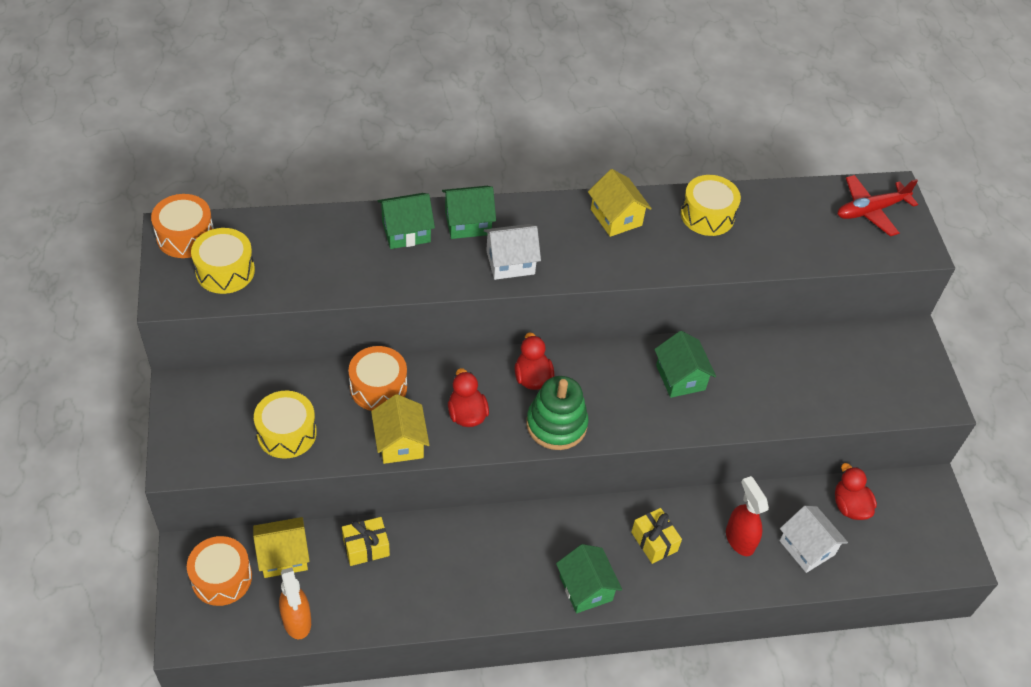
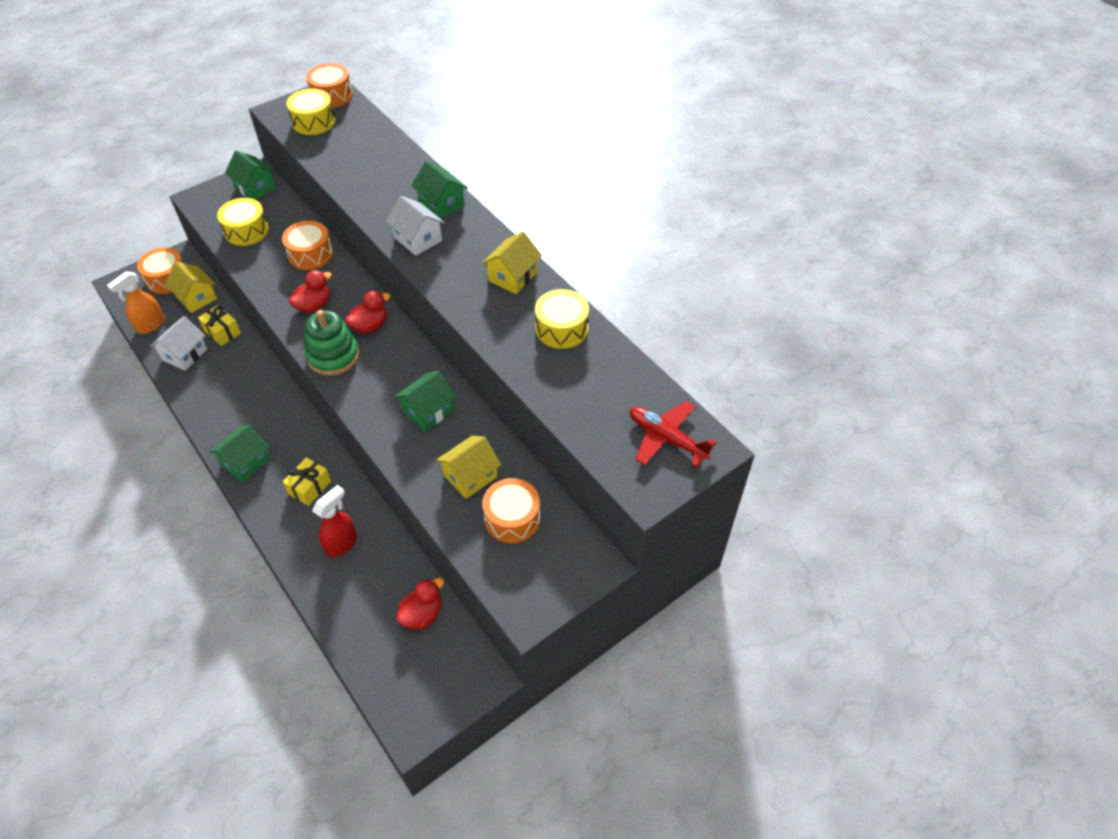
camera: 65 degrees right, 0 degrees up
(400, 442) = (268, 284): yellow house -> yellow house (470, 476)
(406, 231) = (409, 179): green house -> green house (255, 188)
(807, 547) = (359, 596): white house -> white house (184, 354)
(839, 370) = (512, 518): none -> orange drum

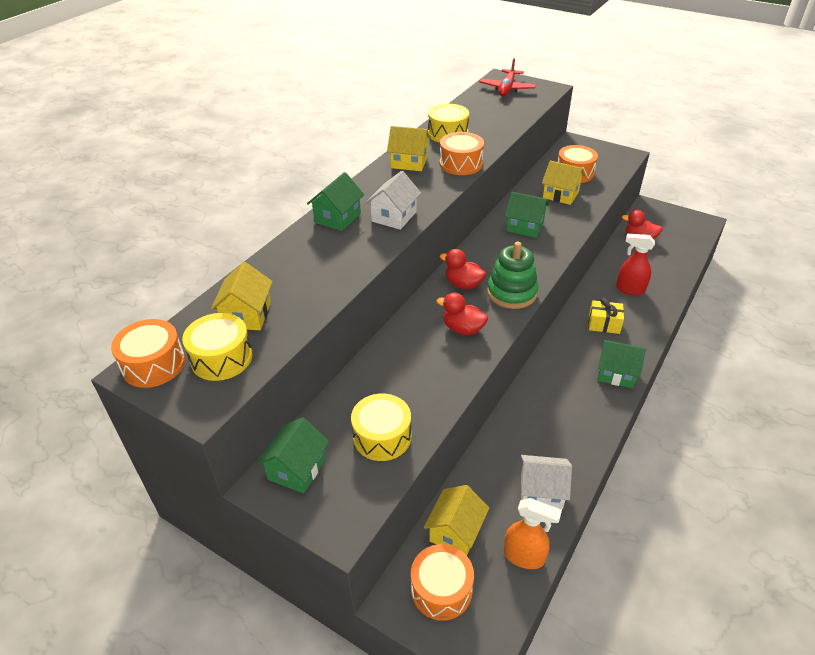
camera: 110 degrees left, 10 degrees down
(222, 332) = (491, 473): yellow gift -> none
(310, 254) = (393, 361): orange drum -> orange drum (461, 164)
(348, 137) = (247, 315): none -> yellow house

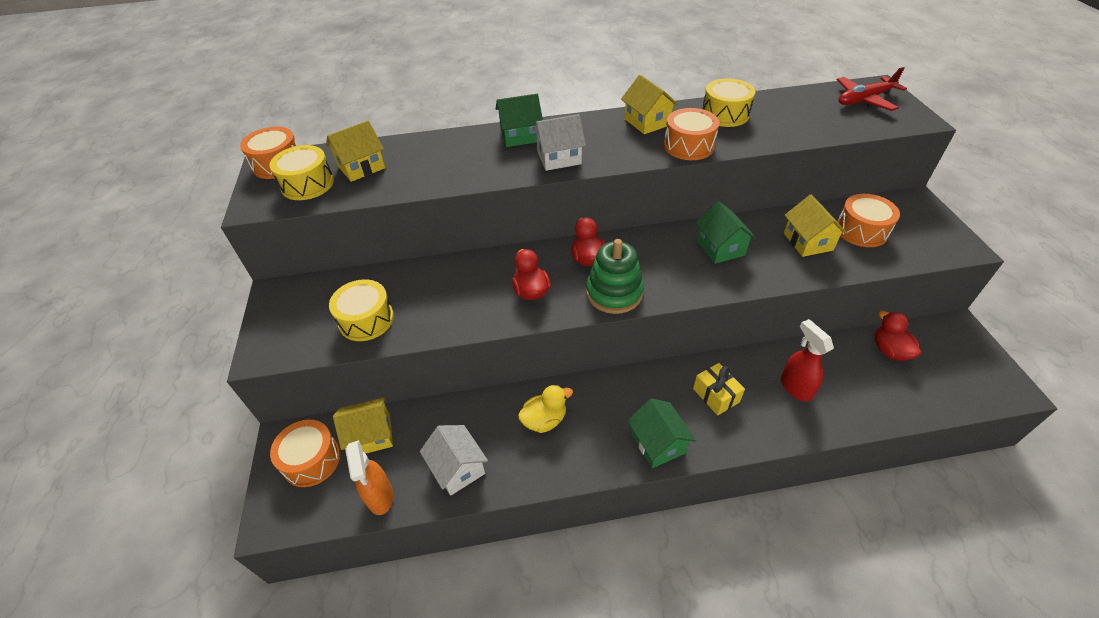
camera: 50 degrees right, 5 degrees up
(297, 469) = (300, 297): green house -> none
(544, 416) = (544, 420): none -> yellow duck

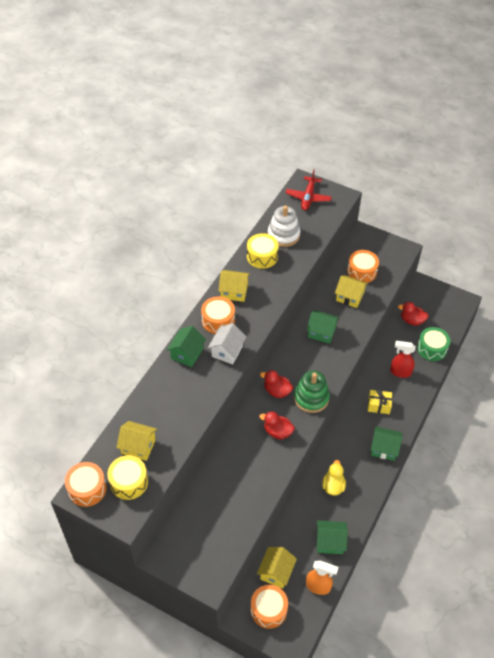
camera: 55 degrees left, 5 degrees up
(361, 167) = (138, 446): yellow house -> yellow house turned 75 degrees counterclockwise
(366, 320) = (229, 520): yellow drum -> none
(457, 468) = (330, 542): white house -> green house
(688, 146) = (273, 292): orange drum -> orange drum (218, 321)
(780, 112) = (283, 235): none -> white stacking toy
(881, 401) = (432, 348): none -> green drum

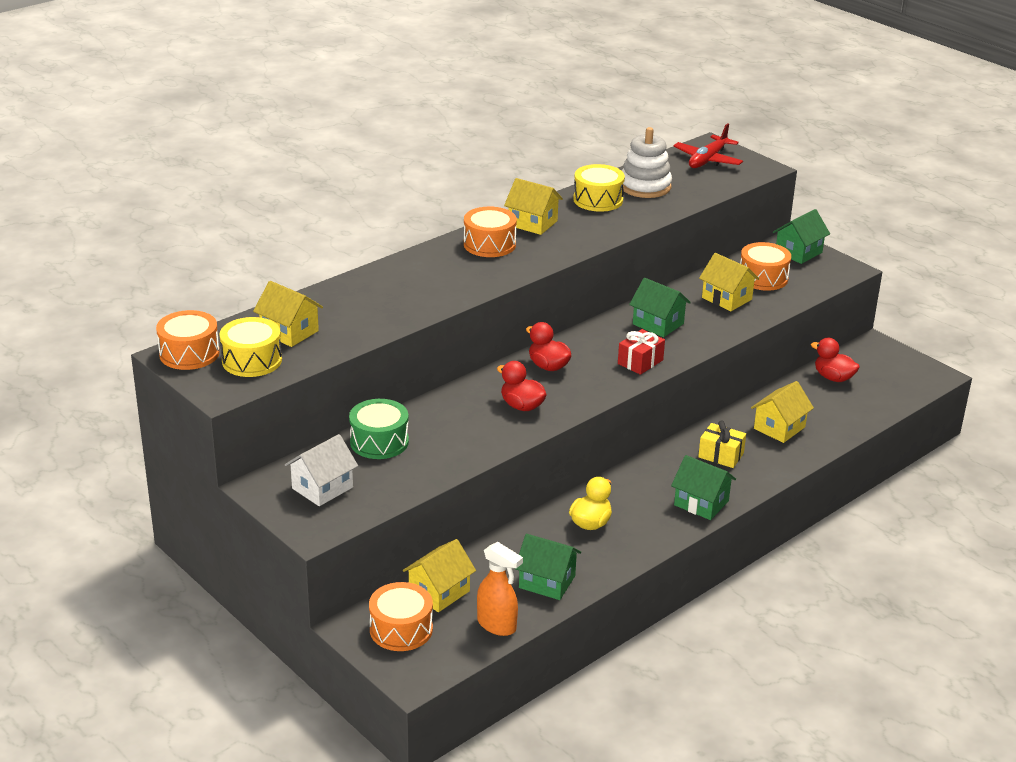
camera: 20 degrees right, 20 degrees down
(187, 353) = (422, 264): green house -> green house (798, 252)
(227, 351) = (482, 274): white house -> white house (322, 488)
(311, 398) = (597, 384): green stacking toy -> none
(326, 370) = (640, 362): none -> red gift
(400, 372) = (779, 428): red spray bottle -> yellow house
(432, 348) = (849, 414): green drum -> green drum (379, 442)

